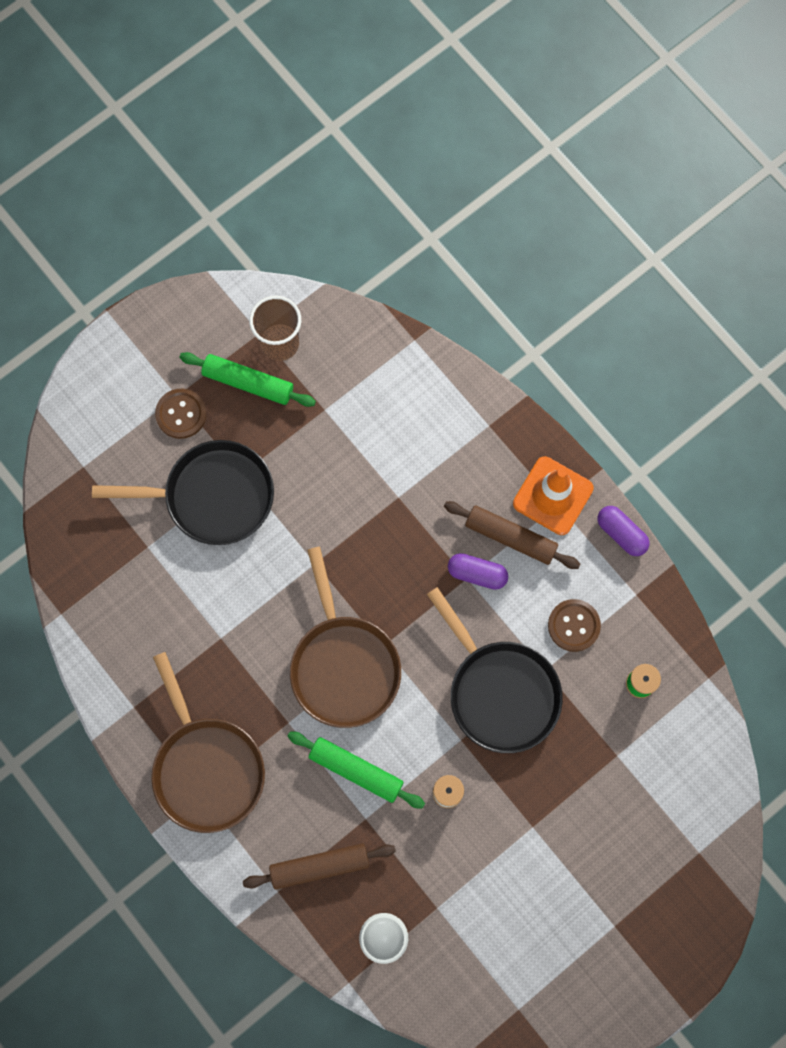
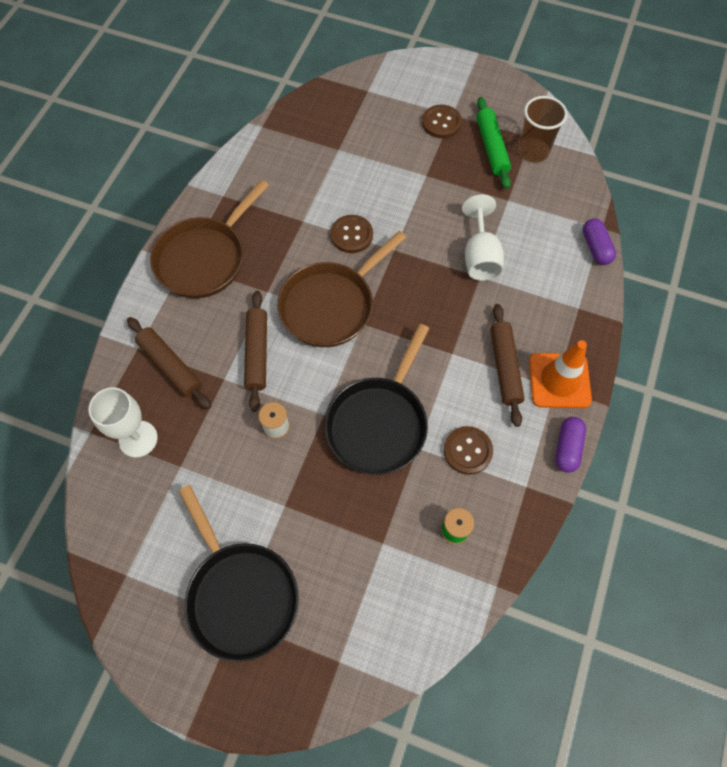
camera: 60 degrees right, 10 degrees down
(212, 496) = (398, 167): black pan -> black pan (240, 594)
(270, 597) = (351, 235): none -> brown button
(356, 770) = (257, 353): green rolling pin -> brown rolling pin
(375, 482) = (480, 256): none -> white goblet
(477, 574) = (460, 359): purple capsule -> purple capsule (595, 248)

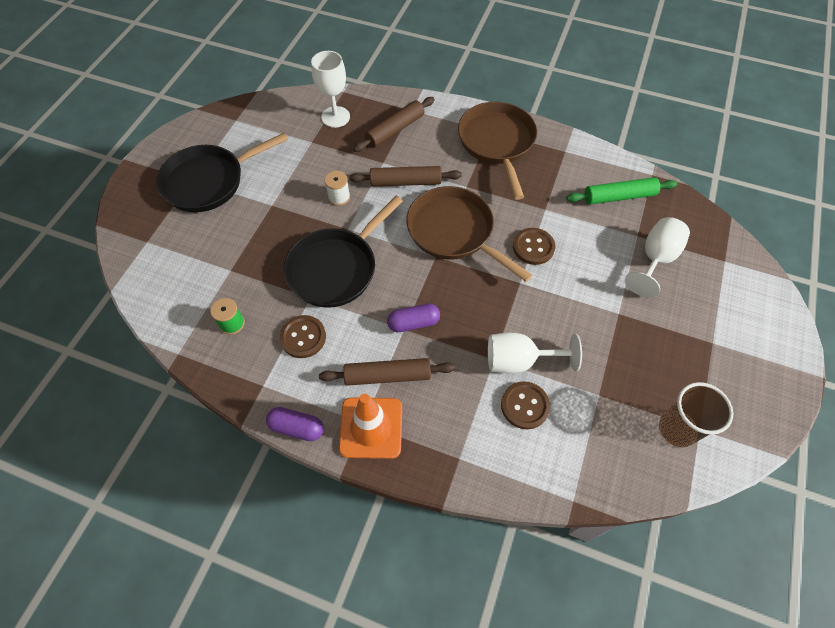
camera: 90 degrees right, 5 degrees down
(204, 258) = (497, 143): brown pan -> brown pan turned 45 degrees clockwise
(366, 140) = (655, 259): none -> white goblet
(379, 423) = (336, 268): black pan -> black pan turned 75 degrees counterclockwise
(441, 123) = (697, 331): brown button -> brown button (525, 406)
(492, 148) = (672, 382): green rolling pin -> green rolling pin (619, 197)
(595, 248) = (543, 489): purple capsule -> purple capsule (413, 323)

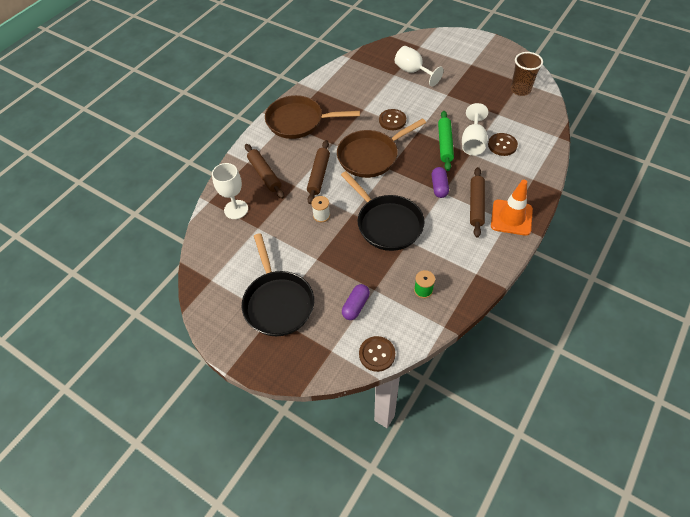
camera: 75 degrees left, 5 degrees down
(297, 427) = (509, 256): purple capsule -> purple capsule (355, 306)
(303, 337) = (441, 247): brown button -> brown button (377, 354)
(619, 197) = (363, 75): green rolling pin -> green rolling pin (445, 144)

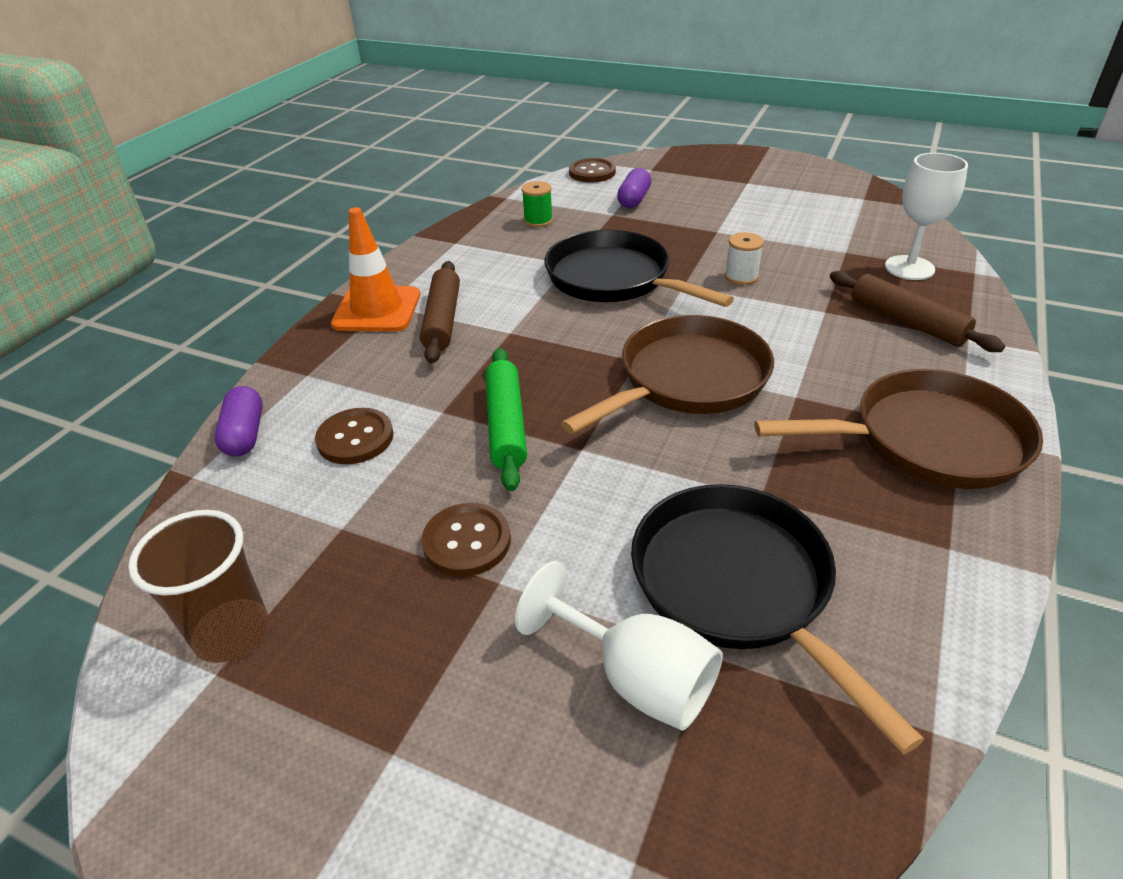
camera: 170 degrees right, 15 degrees down
(278, 302) = (747, 192): black pan -> black pan (737, 586)
(319, 175) = (787, 332): brown rolling pin -> none
(392, 120) = (661, 472): brown button -> brown button (467, 541)
(439, 187) = (518, 340): purple capsule -> purple capsule (245, 434)
(473, 142) = (432, 437): white goblet -> none

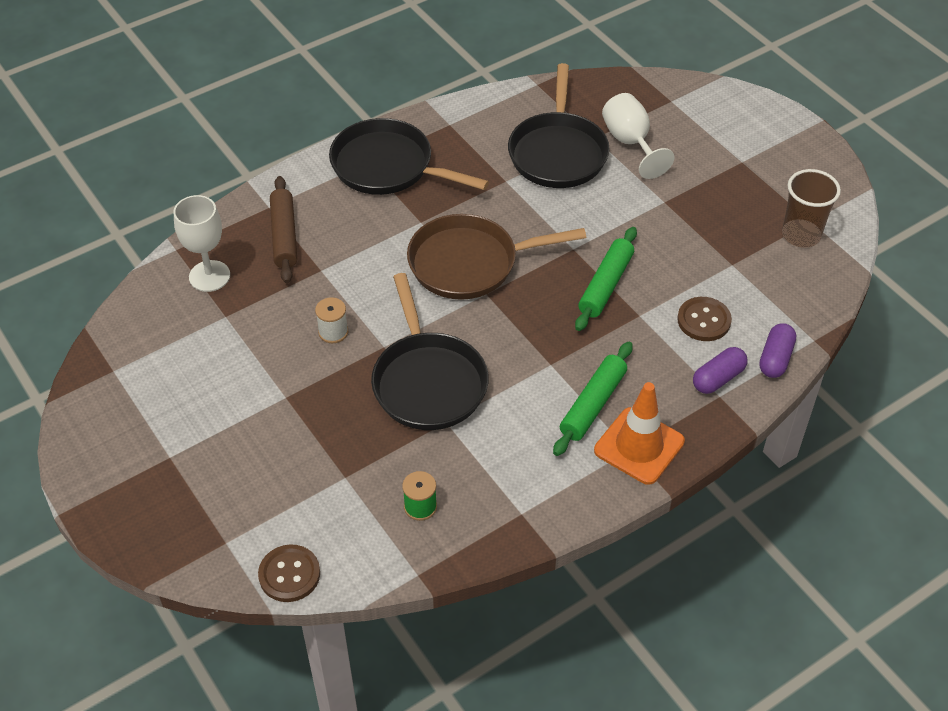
camera: 150 degrees left, 10 degrees up
(443, 320) = (592, 404): brown rolling pin -> green rolling pin
(467, 541) = (669, 227): brown button -> none
(634, 200) = (301, 490): purple capsule -> purple capsule (718, 378)
(928, 440) = (388, 166): brown pan -> black pan

